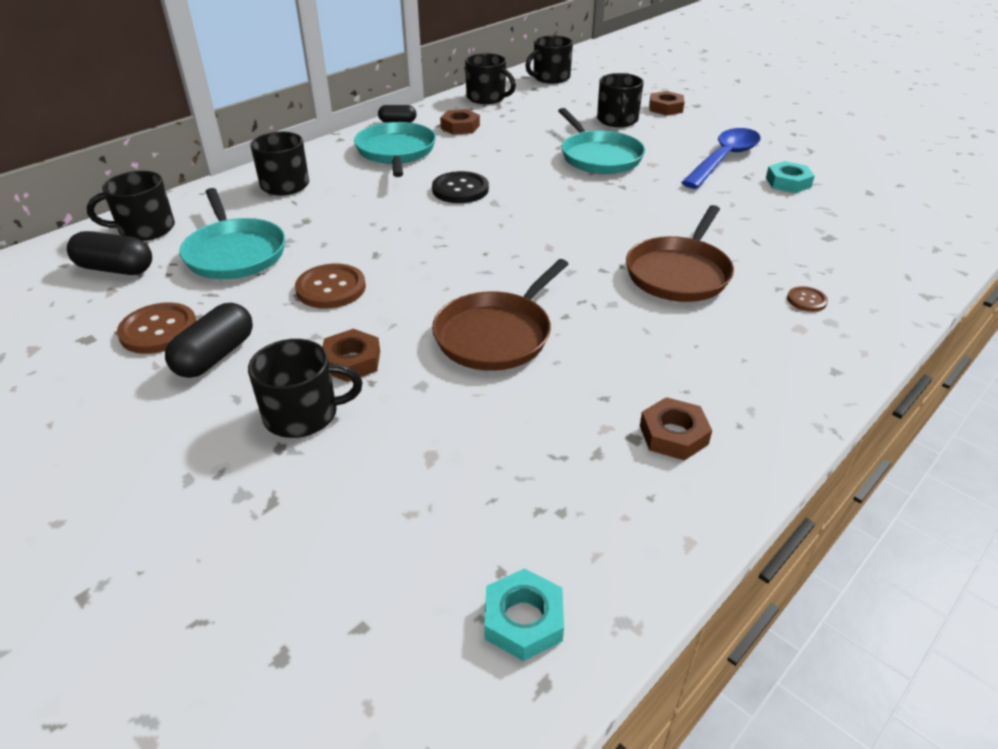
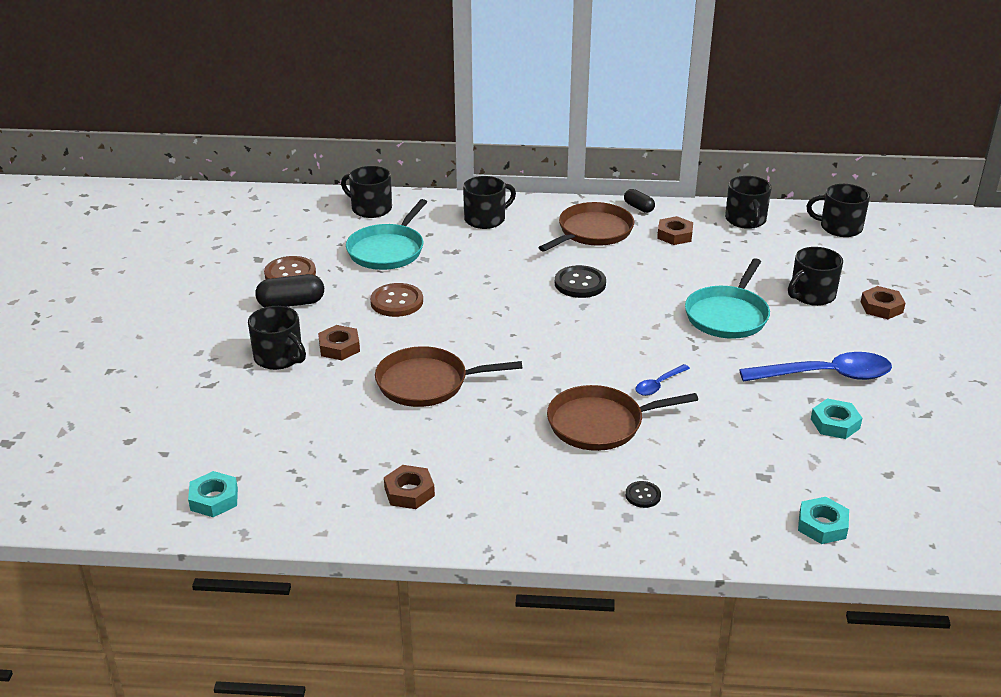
camera: 50 degrees right, 5 degrees down
(115, 269) = (323, 226): black capsule -> none
(396, 152) = (592, 232): turquoise pan -> brown pan
(655, 223) = (658, 385): none -> blue spoon
(806, 300) = (643, 495): brown button -> black button
(914, 243) = (822, 525): none -> turquoise nut

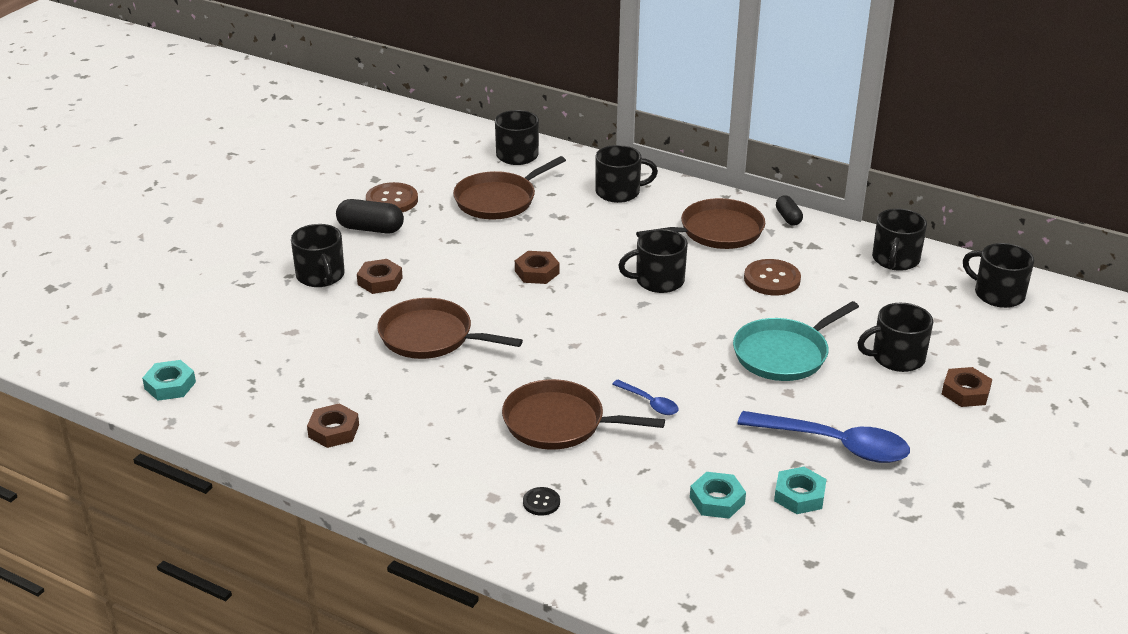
camera: 25 degrees right, 0 degrees up
(387, 250) = (498, 200): turquoise pan -> brown pan
(397, 302) = (466, 252): brown button -> brown button (772, 279)
(580, 283) = (658, 281): black button -> black mug
(658, 385) = (649, 403): blue spoon -> blue spoon turned 120 degrees counterclockwise
(674, 235) = (801, 256): brown nut -> brown nut (537, 272)
(822, 525) = (693, 589): turquoise nut -> turquoise nut (717, 500)

